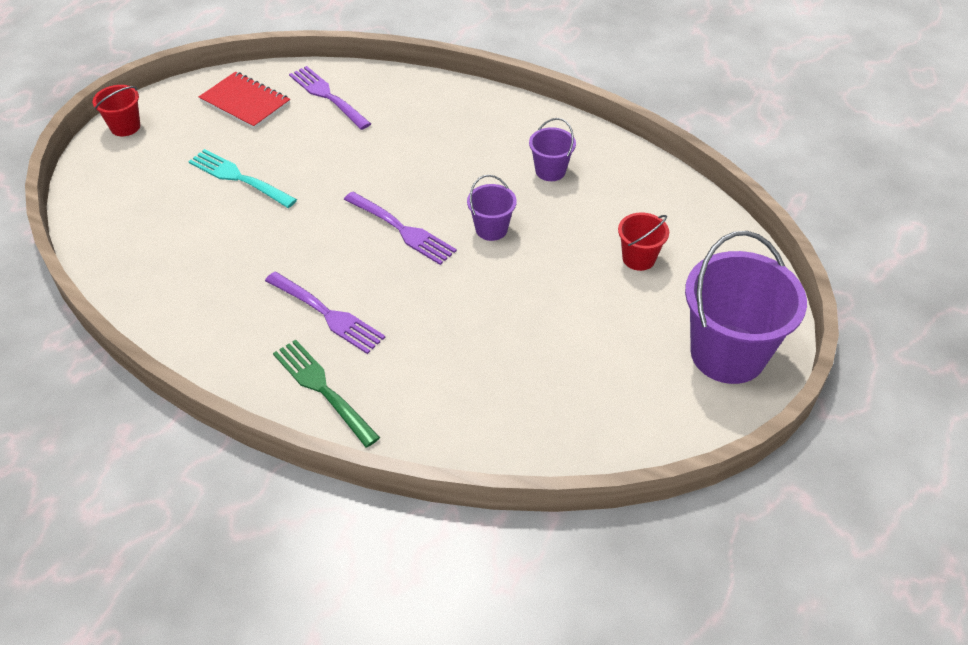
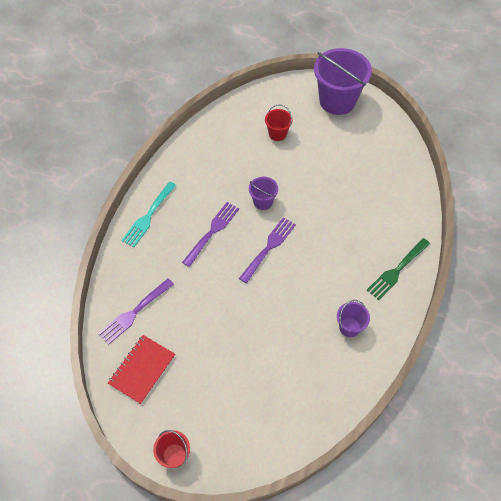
camera: 95 degrees left, 10 degrees up
(239, 178) = (228, 354): turquoise fork -> turquoise fork (148, 216)
(327, 314) = (343, 277): purple fork -> purple fork (212, 232)
(550, 171) = (209, 175): purple bucket -> purple bucket (349, 327)

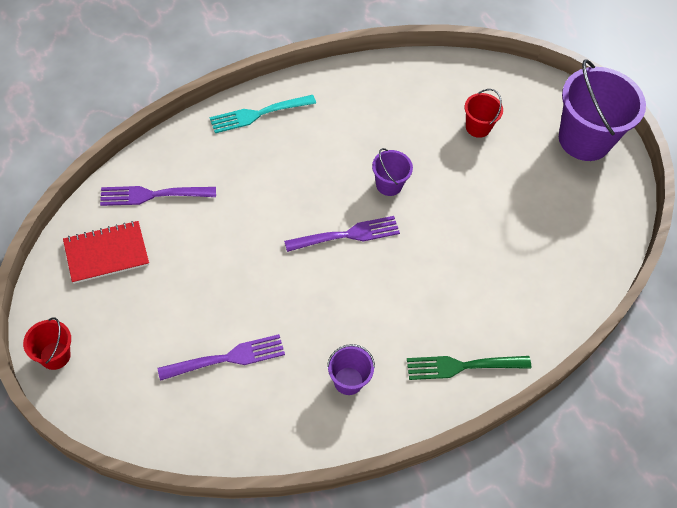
camera: 35 degrees right, 0 degrees up
(212, 232) = (305, 176): purple fork -> purple fork (227, 358)

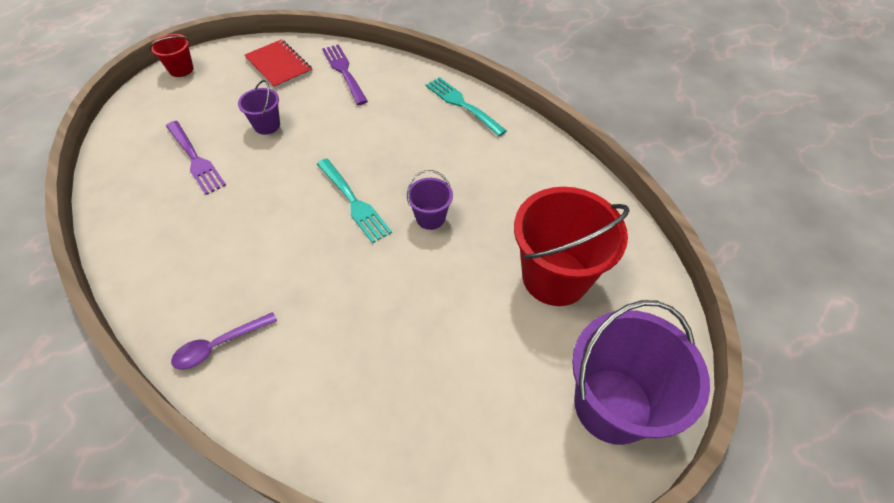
camera: 75 degrees right, 5 degrees down
(347, 235) = (353, 202): purple fork -> turquoise fork
(348, 381) = (185, 249): purple bucket -> purple bucket (267, 125)
(463, 366) = (219, 345): green fork -> purple spoon
(478, 127) = (555, 277): red bucket -> red bucket, size x2.08

